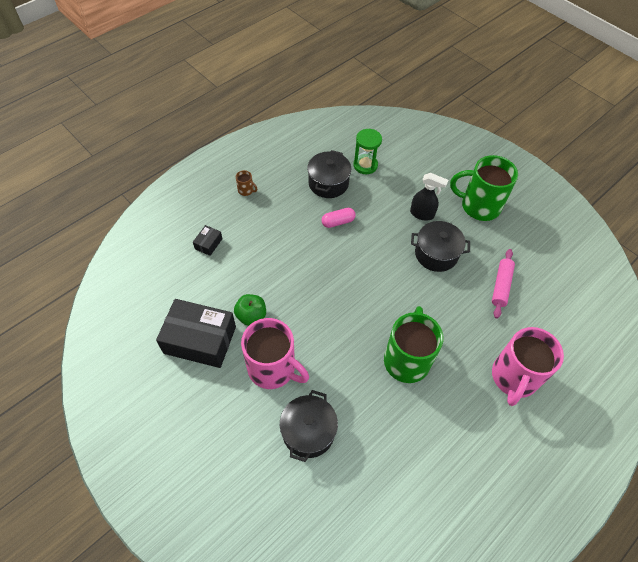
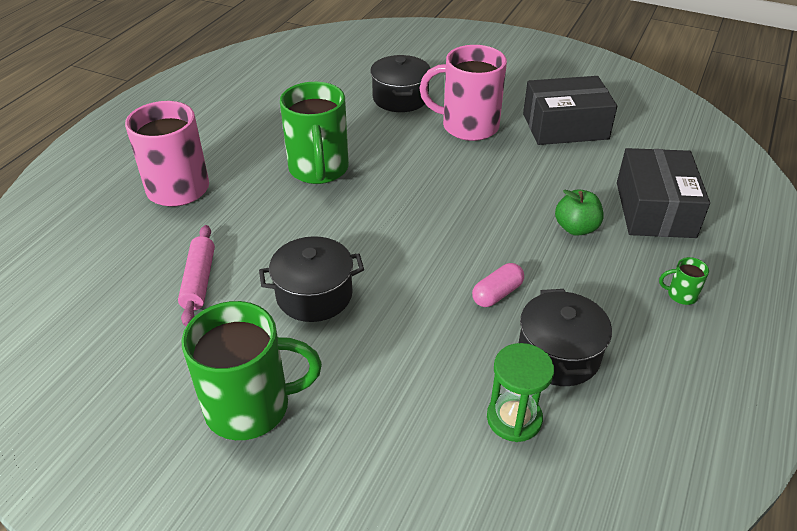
camera: 160 degrees right, 15 degrees down
(208, 244) = (655, 209): black box -> black box, size x2.31
(246, 190) = (681, 295): brown mug -> green mug
(251, 316) = (528, 158): green apple -> green apple (576, 228)
(422, 214) = (359, 353): black spray bottle -> none

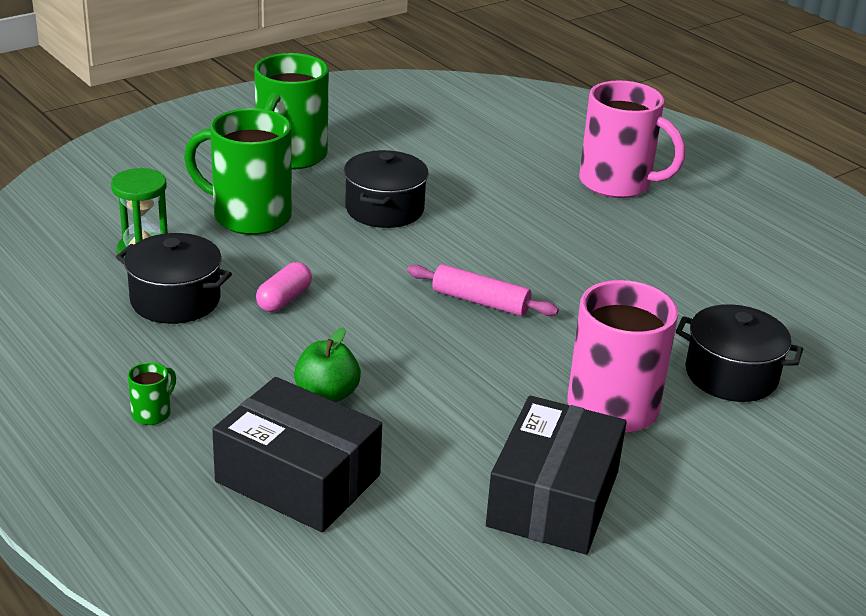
camera: 115 degrees right, 10 degrees down
(199, 281) = (457, 165): pink rolling pin -> pink rolling pin (480, 301)
(319, 169) = (591, 265): green mug -> green mug (249, 216)
(497, 294) = (284, 299): pink capsule -> pink capsule turned 45 degrees clockwise

